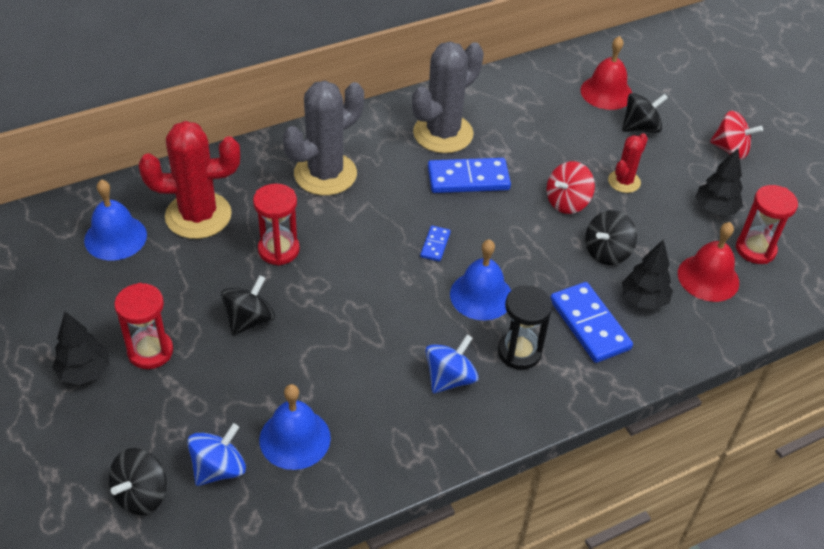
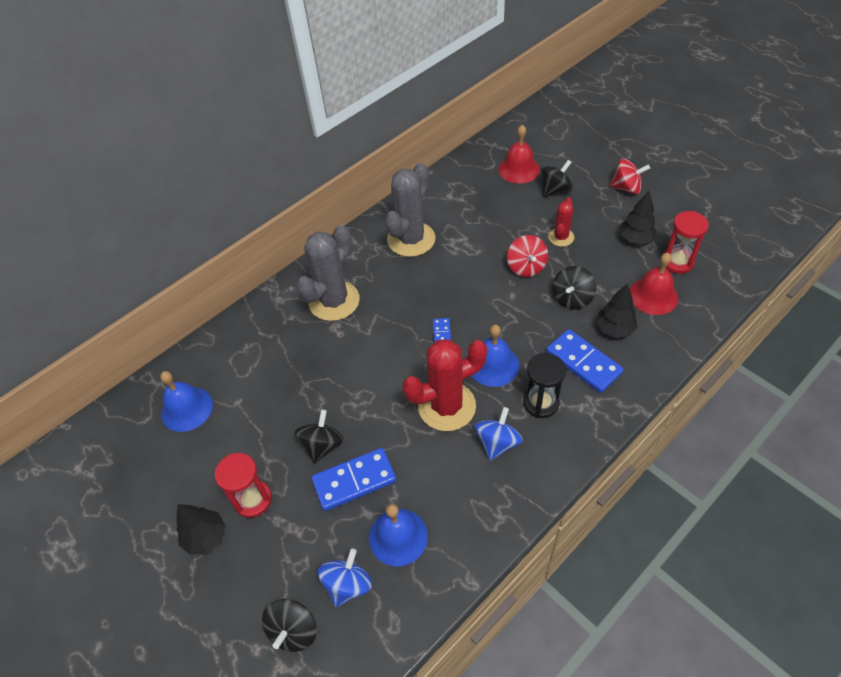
camera: 10 degrees left, 5 degrees up
(198, 215) = (247, 368): red cactus -> red cactus (447, 406)
(278, 250) = (322, 377): red hourglass -> none
(468, 179) = (445, 271): blue domino -> blue domino (354, 481)
(567, 202) = (526, 267): red spinning top -> red spinning top turned 45 degrees counterclockwise

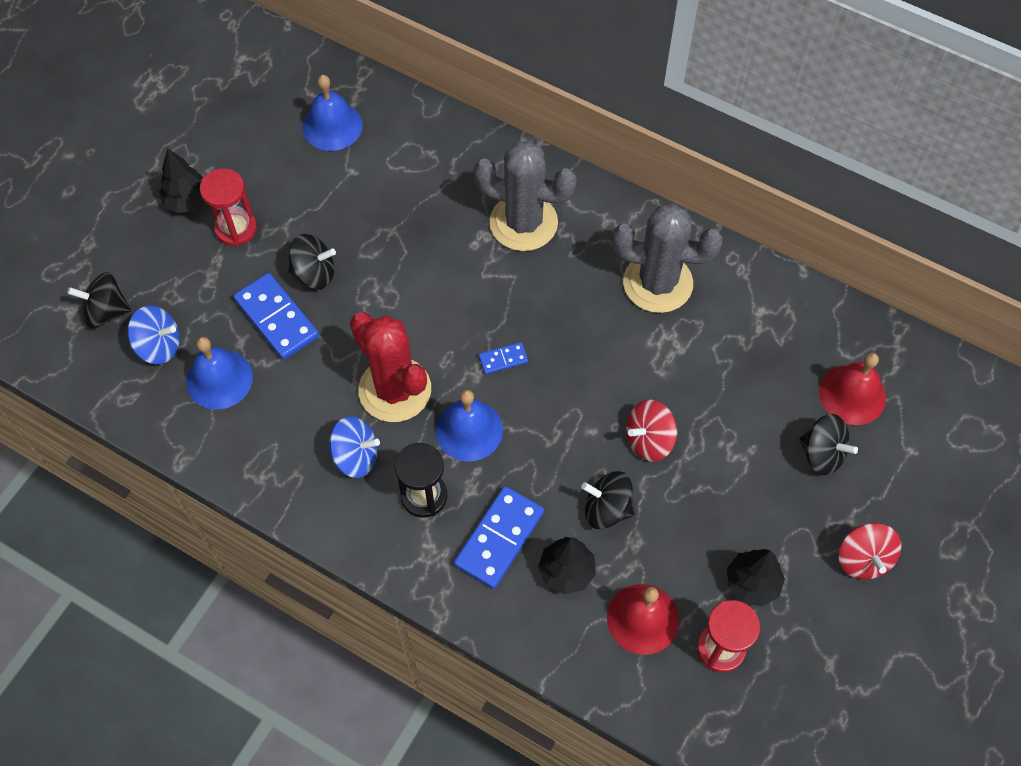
camera: 70 degrees right, 10 degrees up
(561, 237) = (722, 477): red cactus -> none

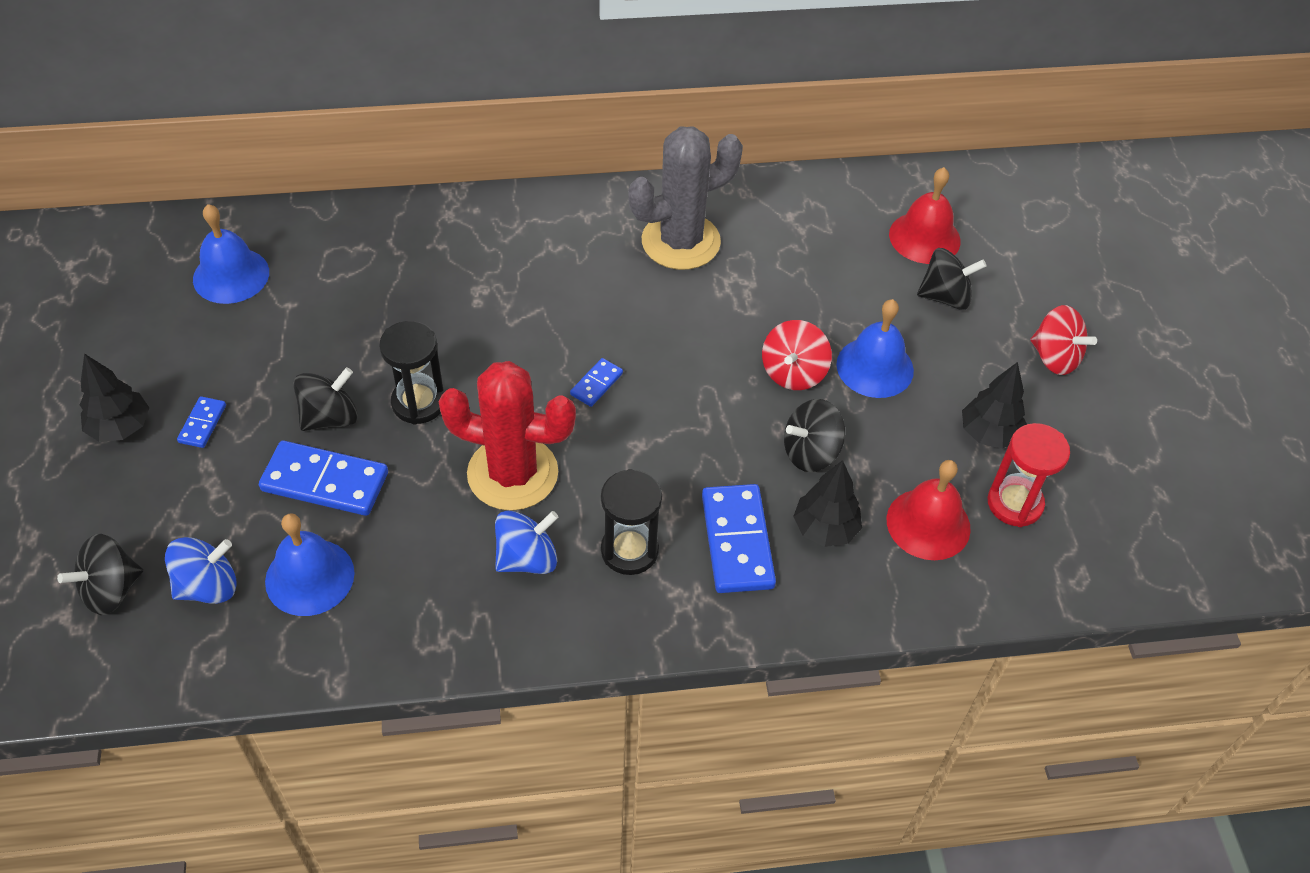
camera: 40 degrees left, 10 degrees down
(236, 228) = (202, 424): red hourglass -> blue domino
(376, 298) = (418, 403): none -> black hourglass
(469, 430) = (620, 464): blue bell -> blue bell (875, 367)
(523, 223) = (509, 258): grey cactus -> none

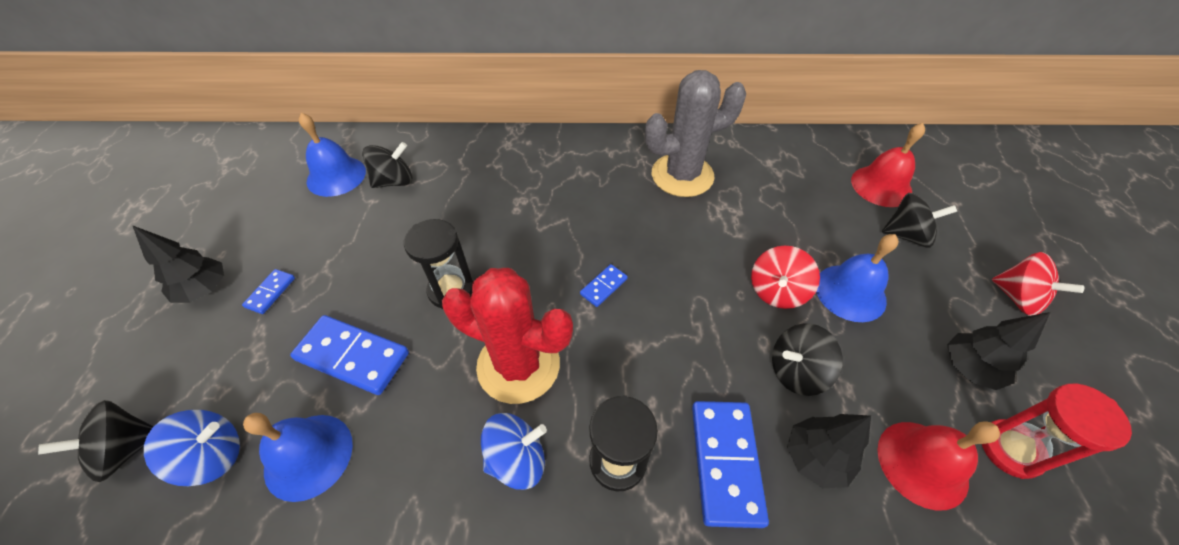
camera: 10 degrees right, 0 degrees up
(330, 417) = (375, 296): black spinning top -> black spinning top (394, 181)

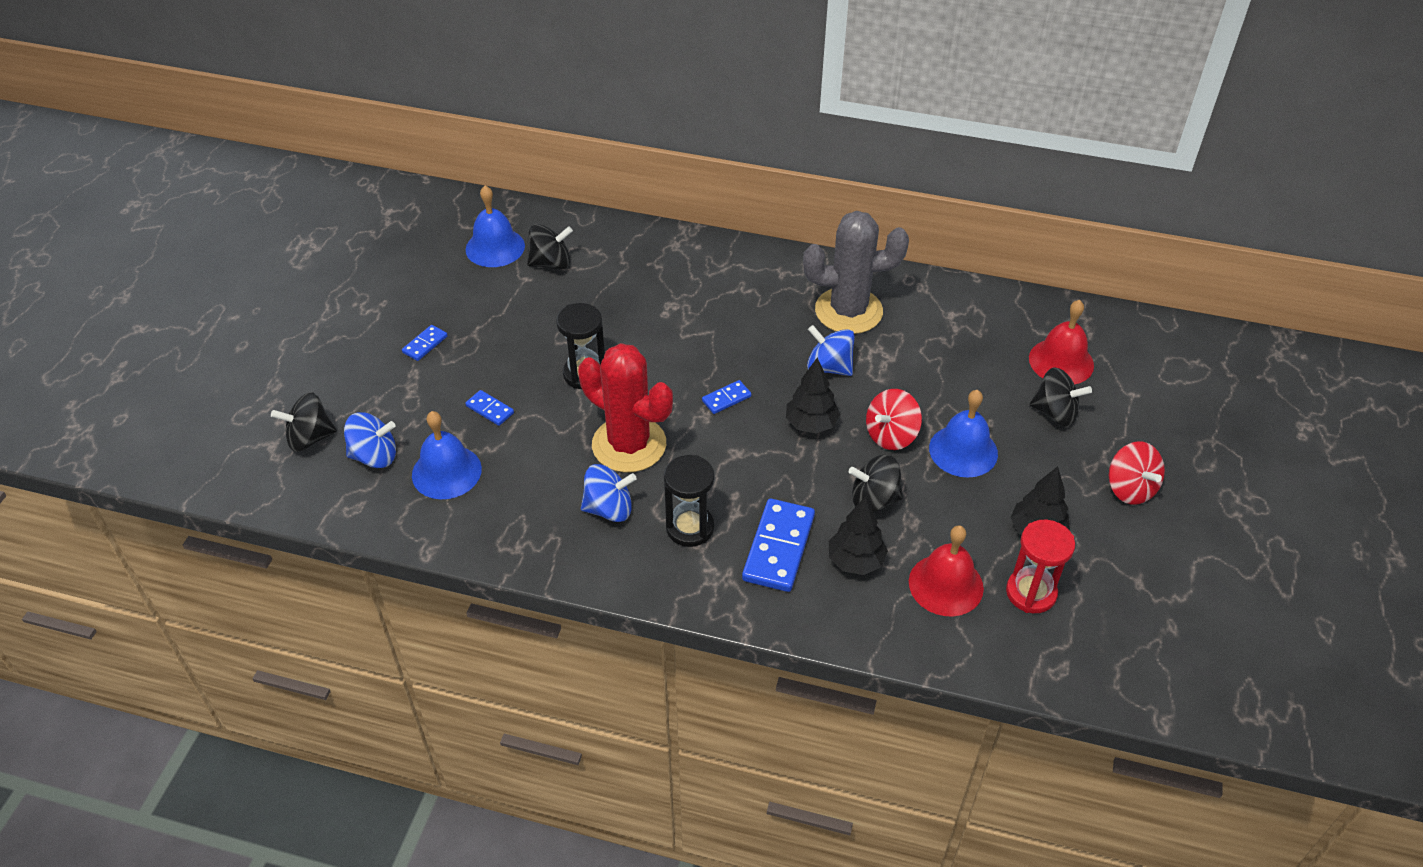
camera: 15 degrees right, 5 degrees down
(205, 290) = (369, 331): black tree -> black tree (811, 424)
(352, 356) = (489, 409): blue domino -> blue domino, size x0.50
(688, 232) = (829, 367): none -> blue spinning top

